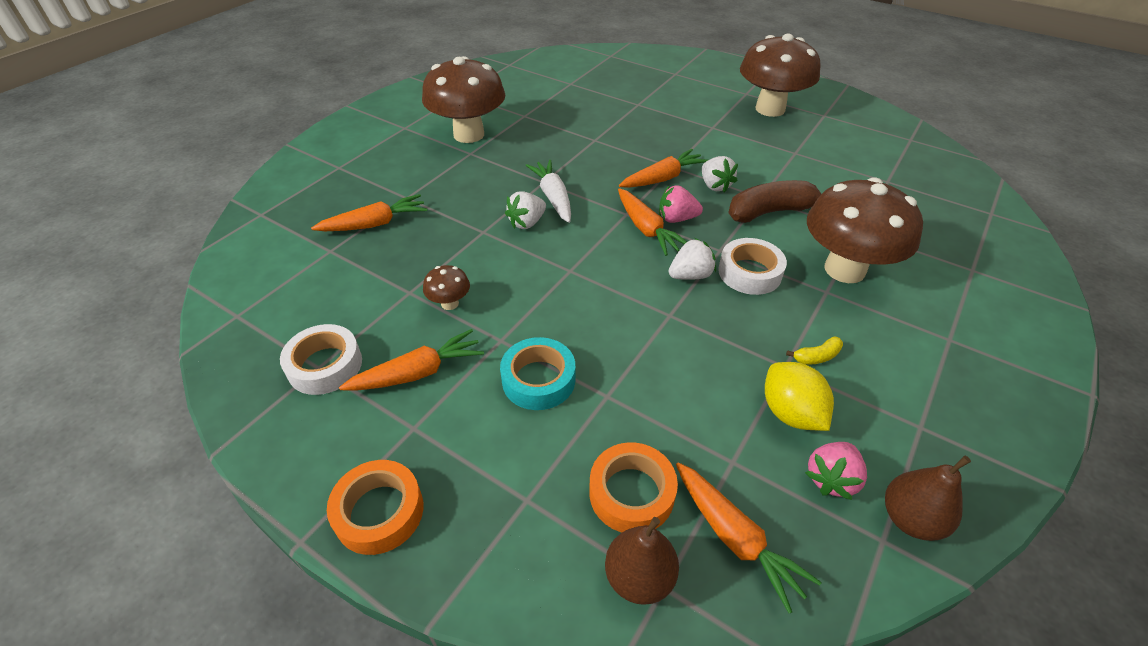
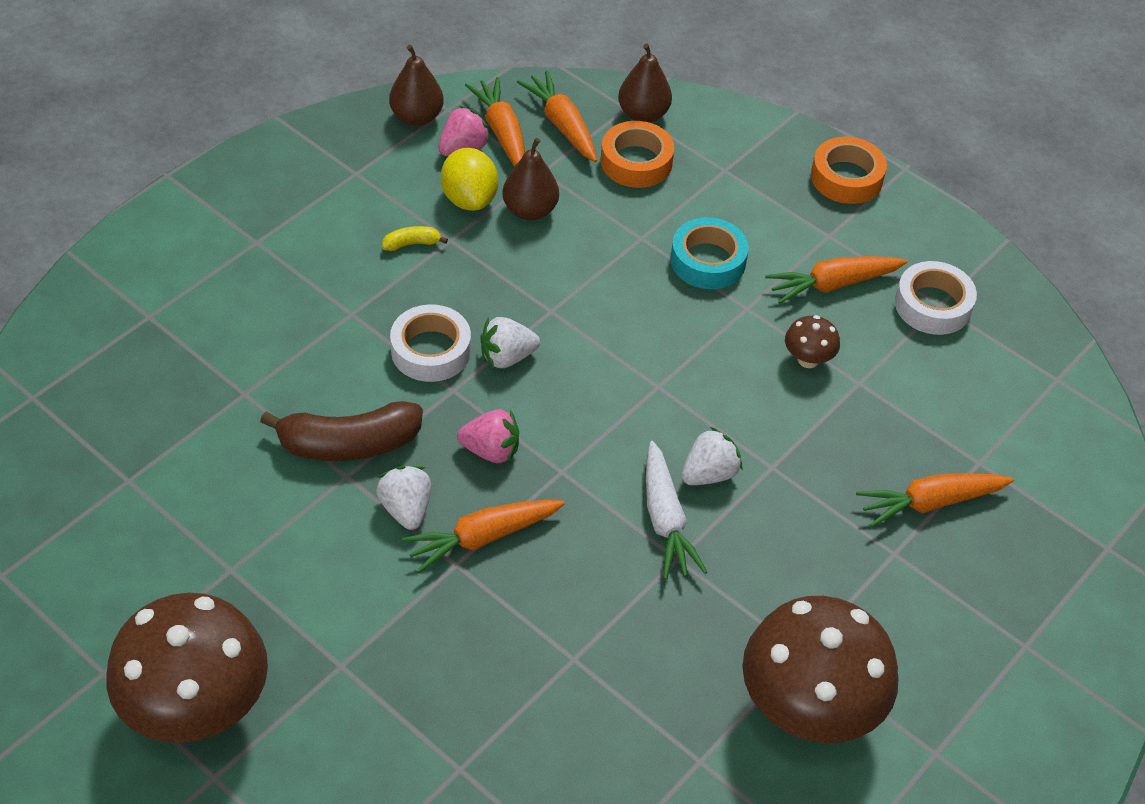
camera: 175 degrees left, 5 degrees up
(647, 229) = (540, 437): orange carrot -> orange carrot (502, 132)
(725, 409) = (530, 210): none -> brown pear
(844, 269) = (309, 338): brown mushroom -> none

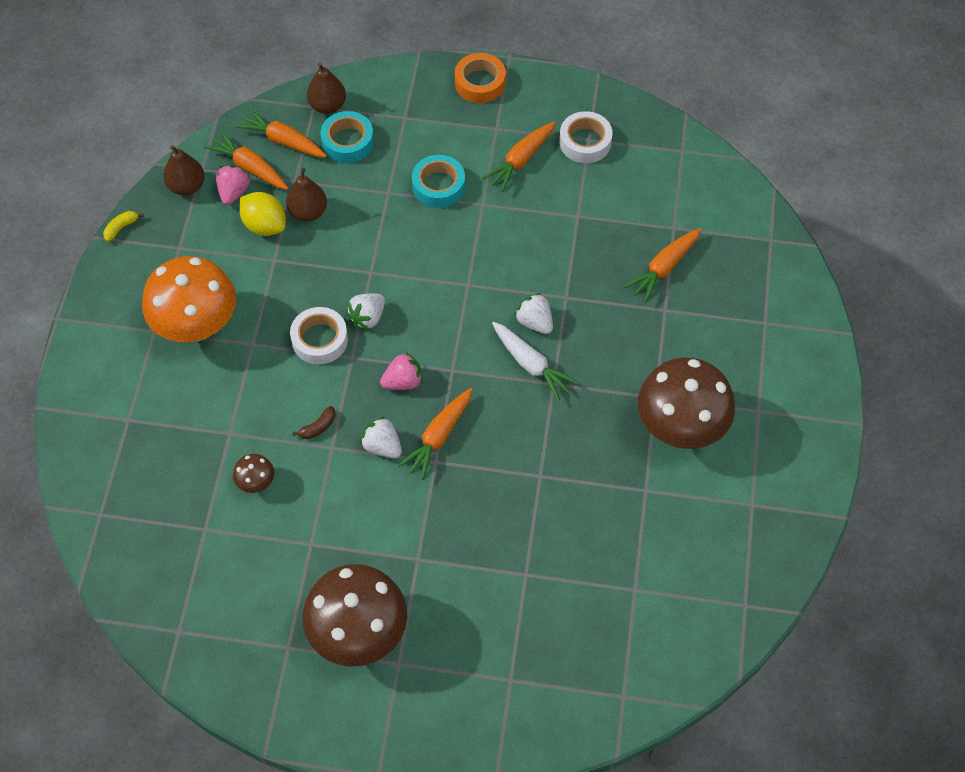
camera: 30 degrees left, 10 degrees up
(306, 261) = (197, 326): none -> orange mushroom
(349, 444) = (318, 427): brown banana -> brown banana, size x0.45
(412, 244) = (253, 276): yellow banana -> yellow banana (121, 228)
(636, 162) = (348, 142): orange tape -> turquoise tape
(709, 474) = (534, 322): white strawberry -> white strawberry turned 60 degrees counterclockwise
(808, 360) = (540, 218): brown mushroom -> brown mushroom (256, 482)

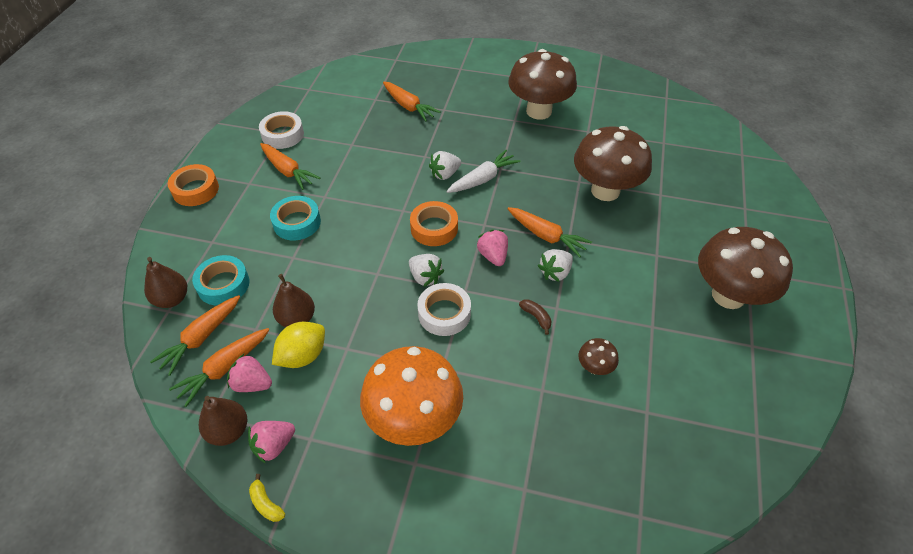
camera: 85 degrees left, 10 degrees down
(172, 222) = (274, 445): none -> pink strawberry
(441, 319) = (434, 228): none -> orange tape
(525, 506) = (605, 191): none -> brown mushroom

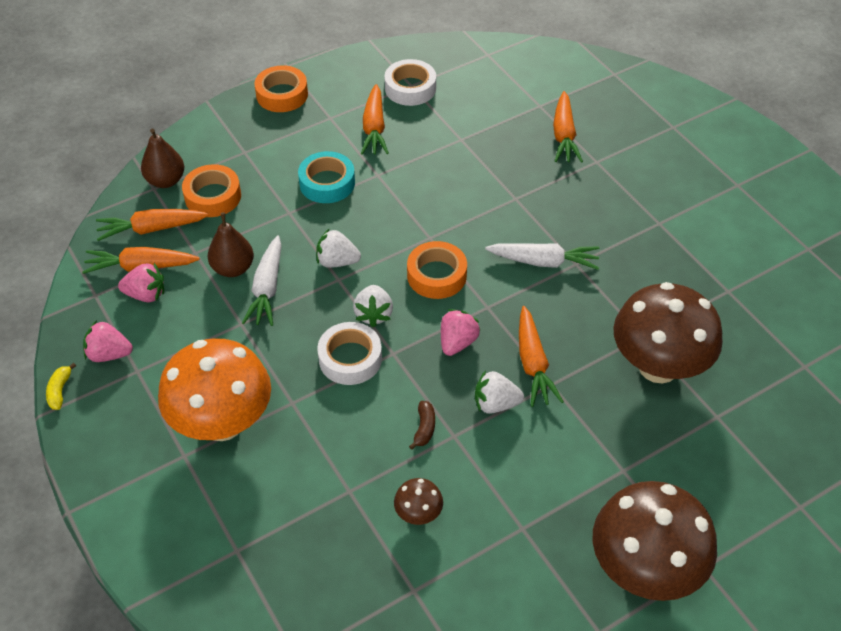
camera: 45 degrees right, 0 degrees up
(223, 284) = (213, 196): turquoise tape -> orange tape
(228, 431) = (93, 317): brown pear -> none
(252, 384) = (146, 294): pink strawberry -> pink strawberry turned 120 degrees clockwise
(303, 356) = (203, 302): yellow lemon -> none
(337, 314) = (267, 289): none -> white carrot
(445, 174) = (512, 230): white strawberry -> white strawberry (337, 261)
(539, 111) = (700, 231): brown mushroom -> none

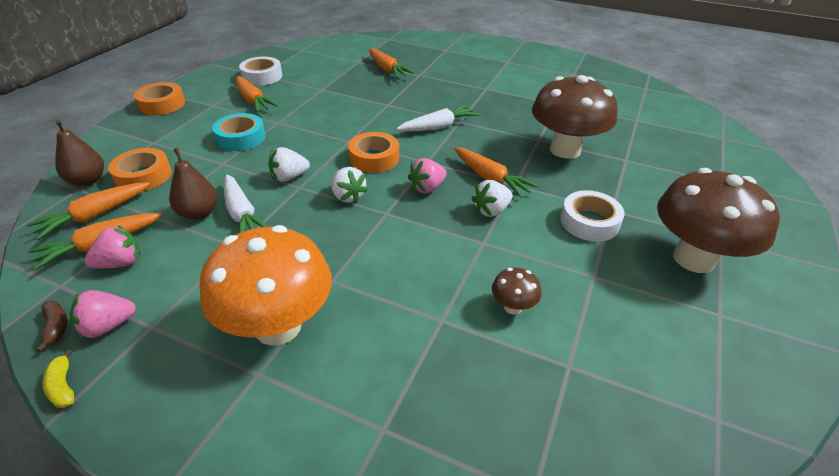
camera: 35 degrees left, 10 degrees down
(350, 358) = (355, 230): white tape -> white tape (589, 222)
(424, 428) = (457, 248): brown banana -> brown banana (56, 327)
(457, 342) = (427, 188): pink strawberry -> pink strawberry turned 120 degrees counterclockwise

